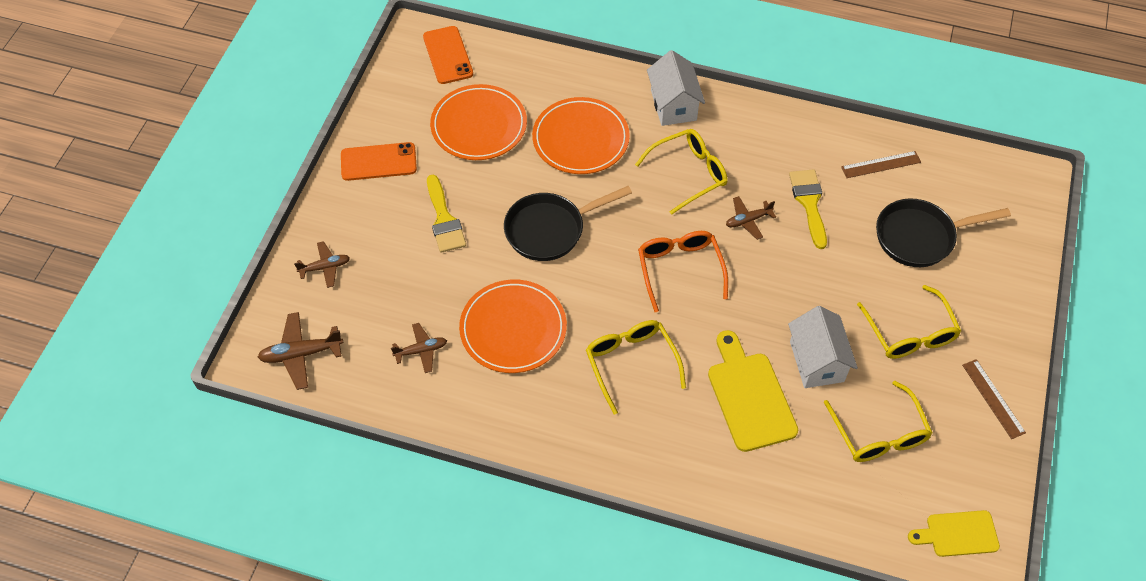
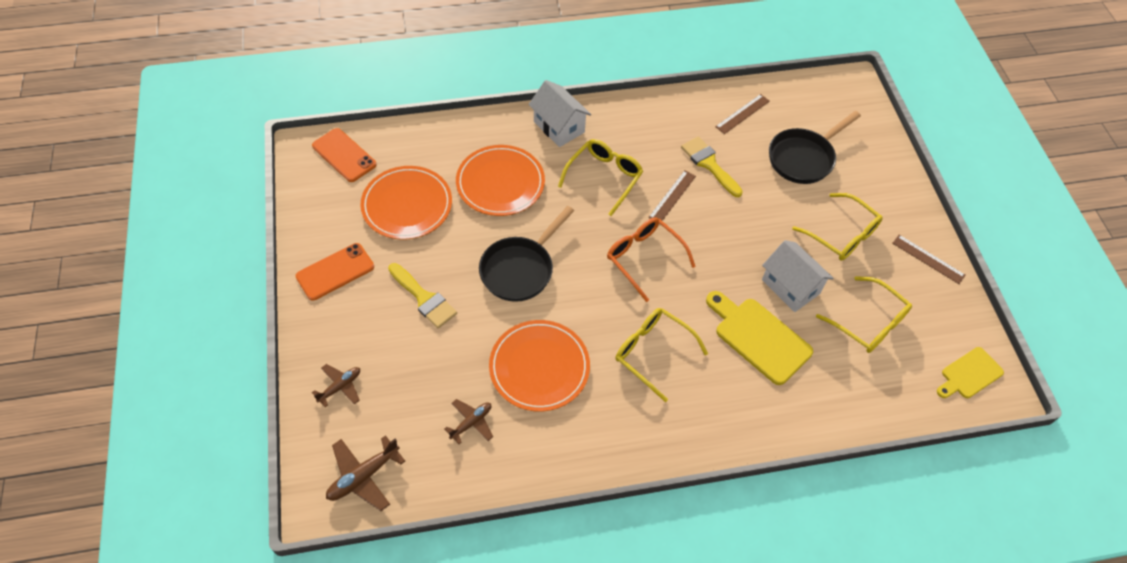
camera: 30 degrees left, 0 degrees up
(748, 220) = (672, 196): brown plane -> brown ruler

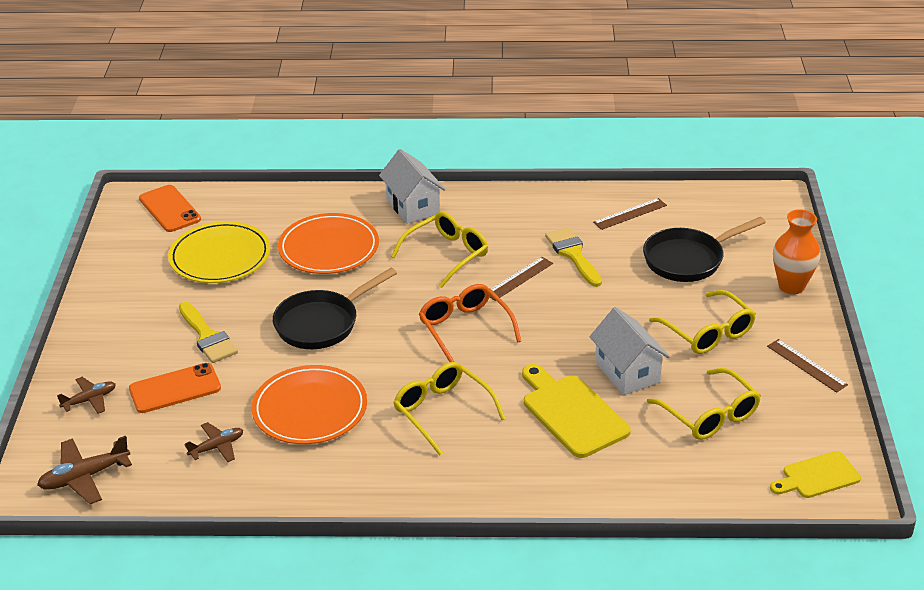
camera: 15 degrees right, 20 degrees down
(335, 272) = (122, 304): orange phone -> orange phone (175, 389)
(407, 205) = (220, 257): orange plate -> yellow plate
(892, 176) = (791, 286): none -> orange vase

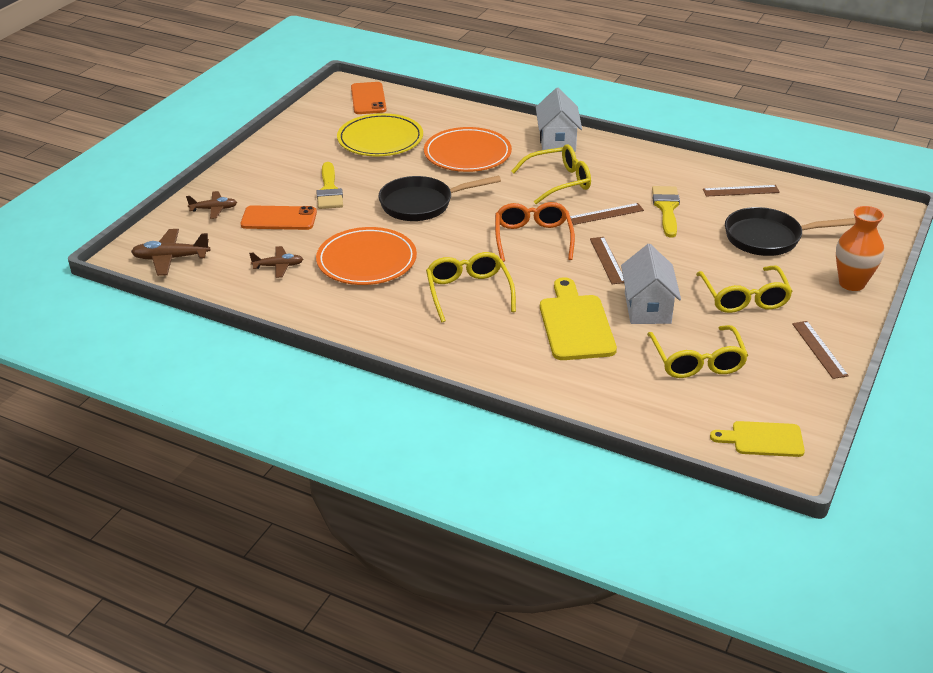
camera: 25 degrees right, 0 degrees up
(555, 331) = (607, 260): none -> brown ruler

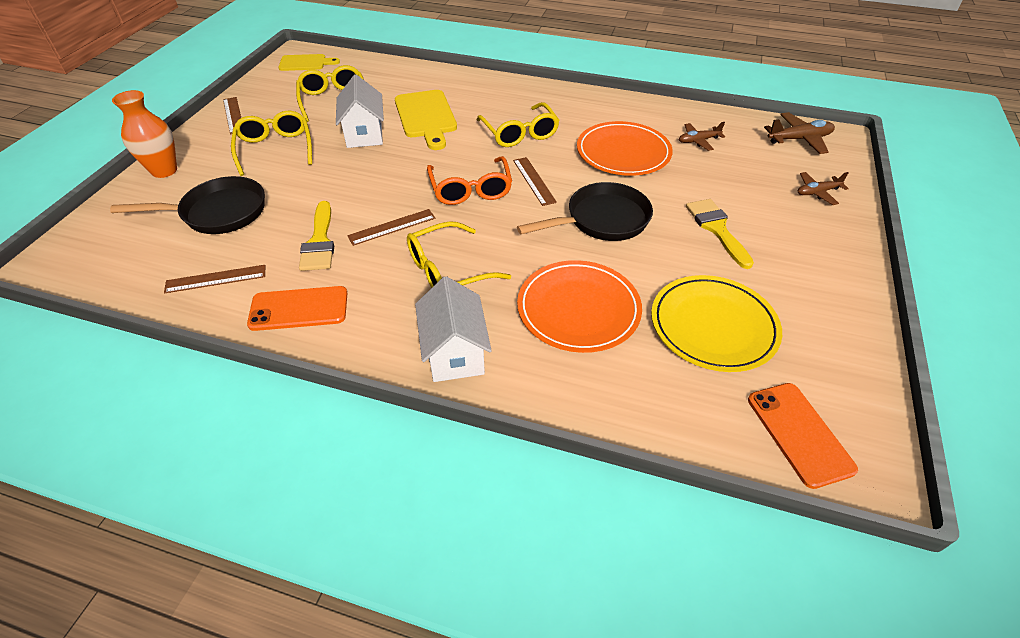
camera: 170 degrees right, 10 degrees up
(279, 218) = (740, 188): orange phone -> orange phone (299, 309)
(607, 260) = (395, 173): brown ruler -> brown ruler (534, 181)

